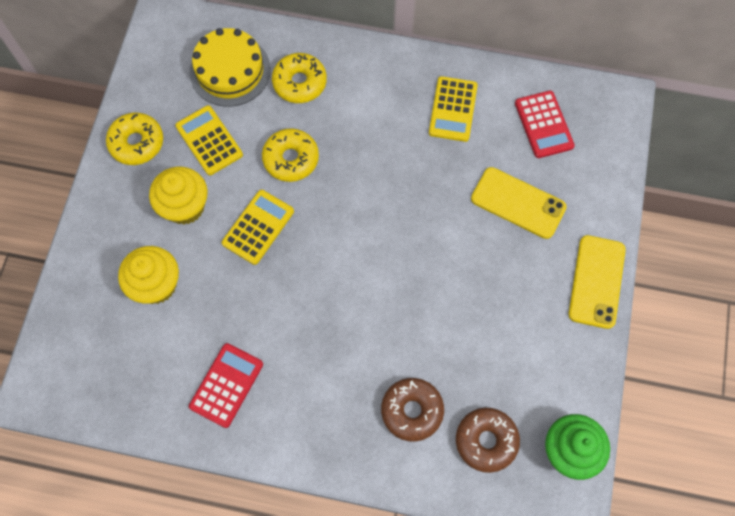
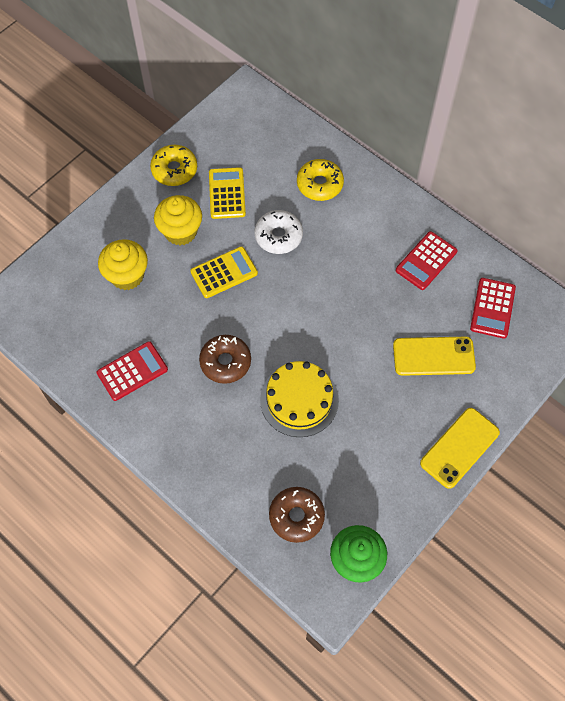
camera: 30 degrees right, 5 degrees down
(230, 70) = (273, 151): yellow cake -> yellow cake (299, 400)
(291, 159) = (278, 236): yellow donut -> white donut
(412, 411) = (254, 463): brown donut -> brown donut (225, 362)
(453, 109) = (426, 261): yellow calculator -> red calculator
(518, 203) = (433, 356): yellow phone -> yellow phone turned 60 degrees counterclockwise

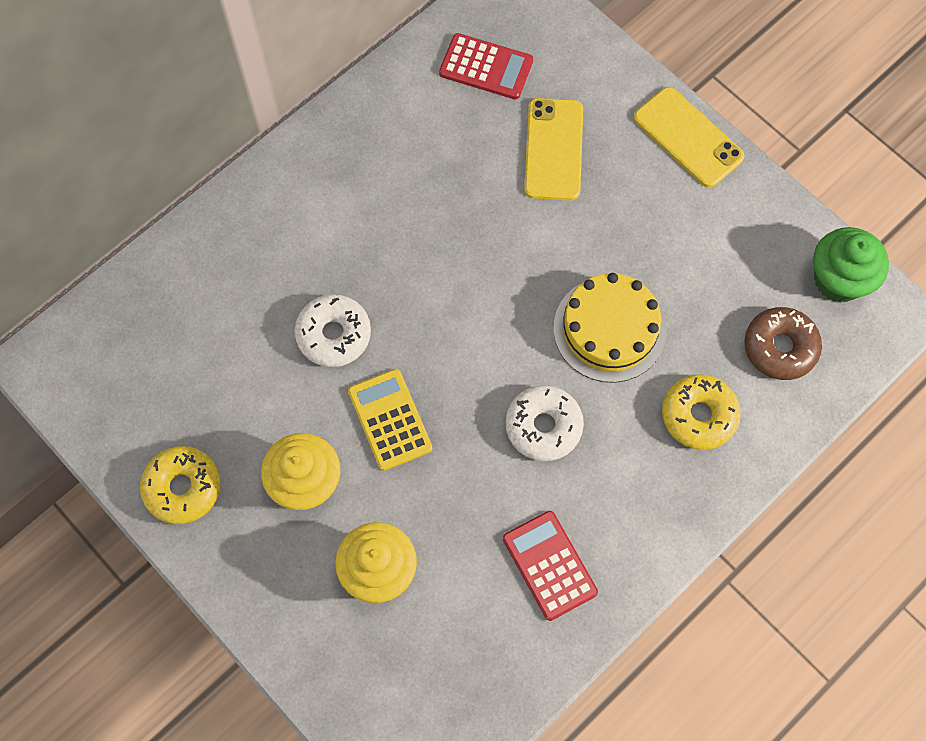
camera: 85 degrees left, 5 degrees up
(225, 362) = (543, 426): brown donut -> white donut
(227, 193) = (243, 407): yellow calculator -> none
(319, 184) = (247, 267): yellow donut -> yellow donut (698, 415)
(426, 261) = (402, 138): red calculator -> none

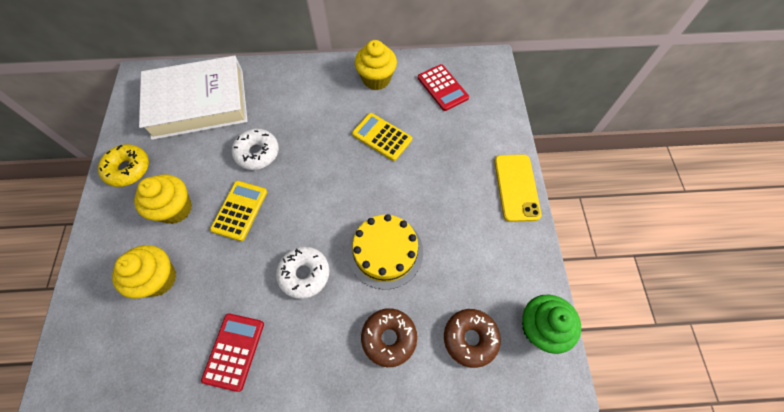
camera: 40 degrees right, 5 degrees down
(176, 332) = (199, 103): none -> white book
(387, 117) = (376, 79): none -> yellow cupcake
(472, 193) = (382, 137): none -> yellow calculator
(553, 149) = (440, 145): yellow phone -> none
(698, 415) = (389, 338): yellow donut -> brown donut

